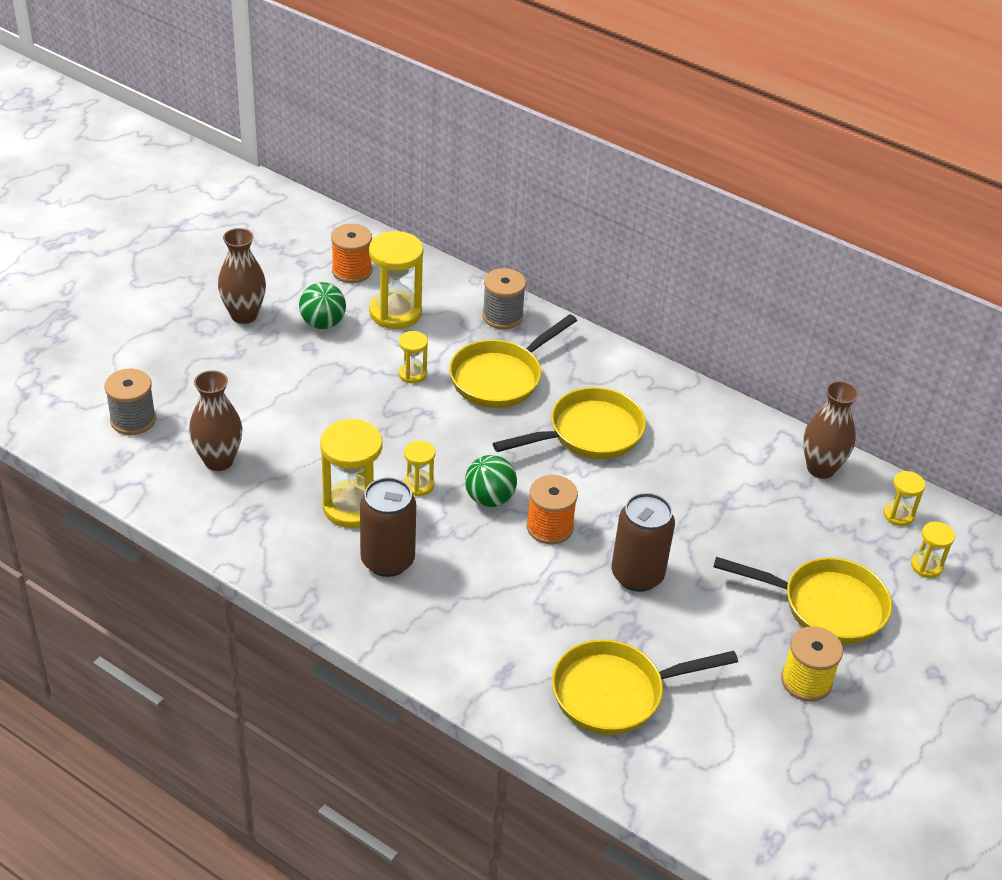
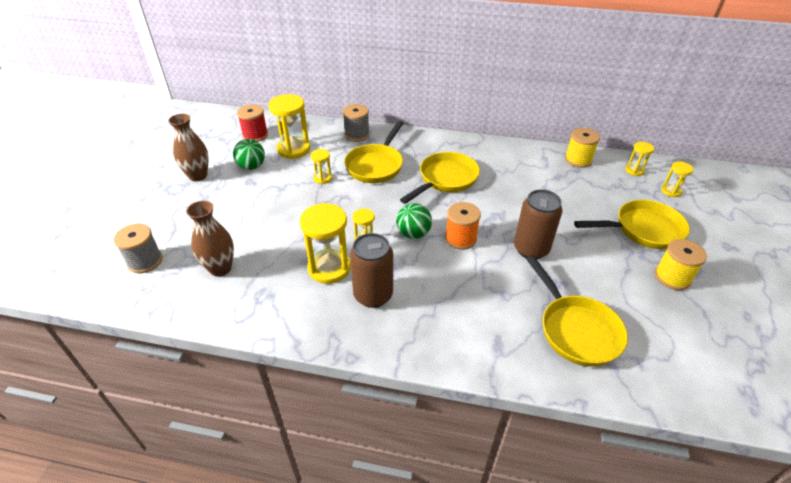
camera: 20 degrees left, 0 degrees up
(352, 271) = (255, 135): orange spool -> red spool
(615, 693) = (576, 329): yellow pan -> yellow pan turned 75 degrees counterclockwise
(820, 468) = (578, 160): brown vase -> yellow spool

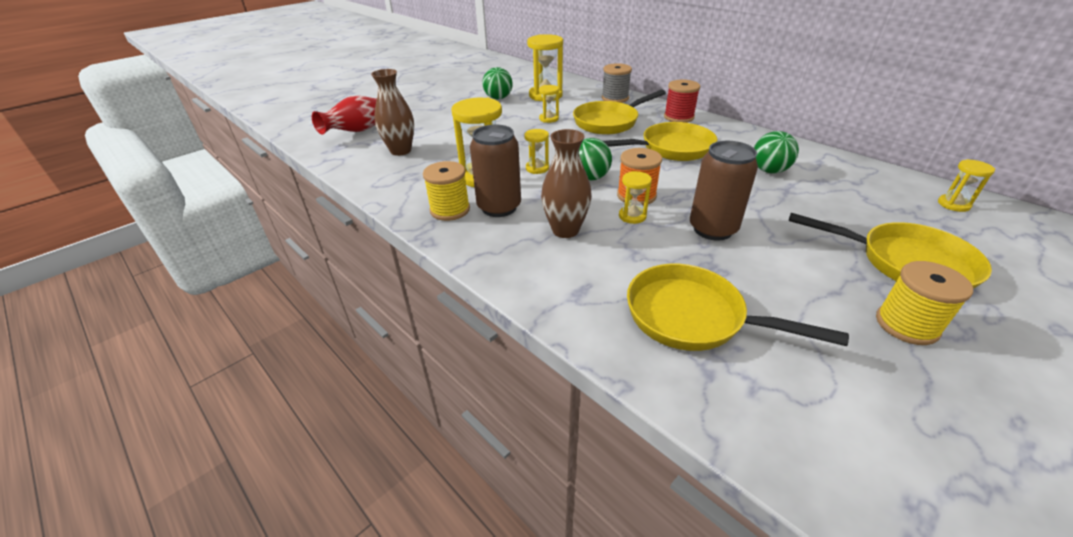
camera: 35 degrees right, 5 degrees down
(145, 261) = (357, 131): grey spool -> red vase
(198, 176) = (451, 94): brown vase -> brown vase (565, 230)
(255, 135) = (524, 81): red spool -> red spool (678, 117)
(523, 179) = (769, 171): none -> green ball
(576, 329) = (693, 317): yellow pan -> yellow pan turned 105 degrees clockwise
(578, 160) = (868, 174): yellow spool -> yellow spool (450, 210)
(671, 191) = (1001, 240): yellow hourglass -> yellow hourglass (632, 216)

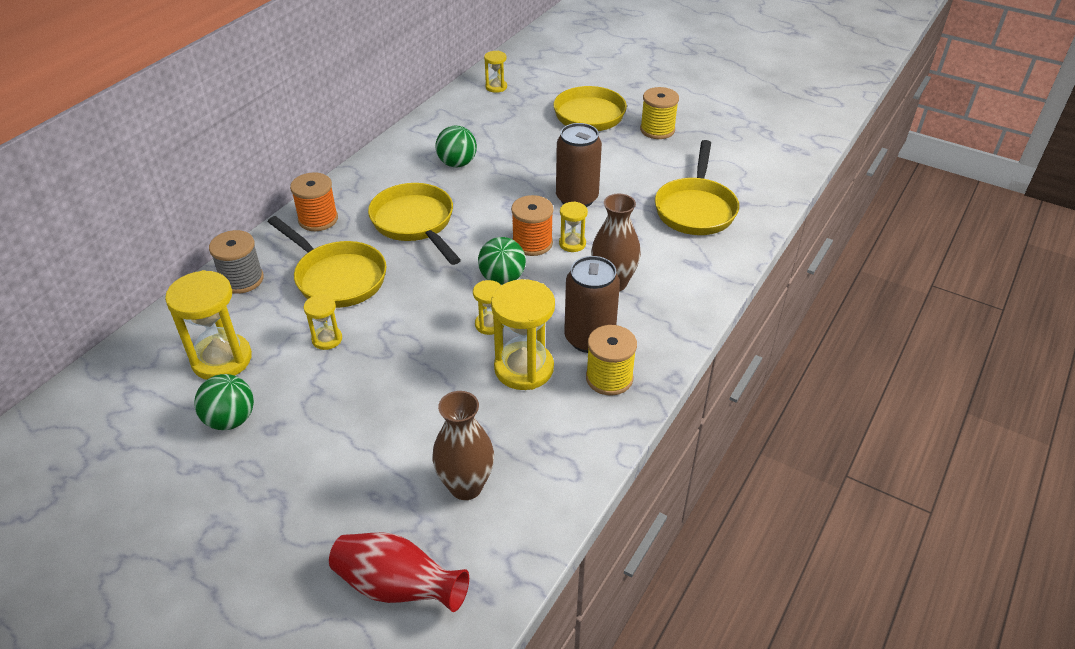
camera: 105 degrees left, 5 degrees up
(678, 117) = (318, 219): red spool -> orange spool

